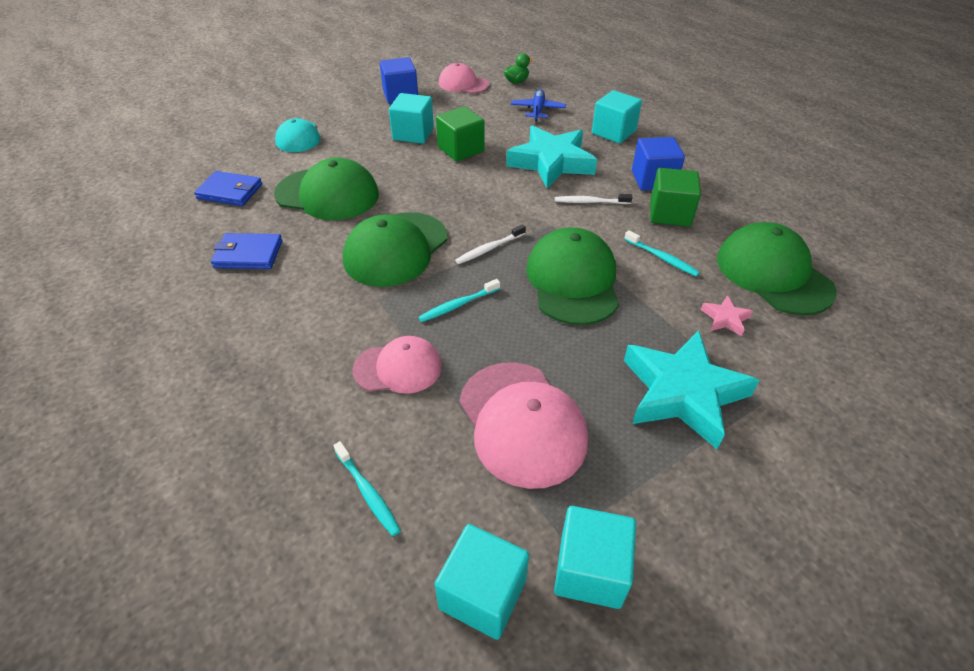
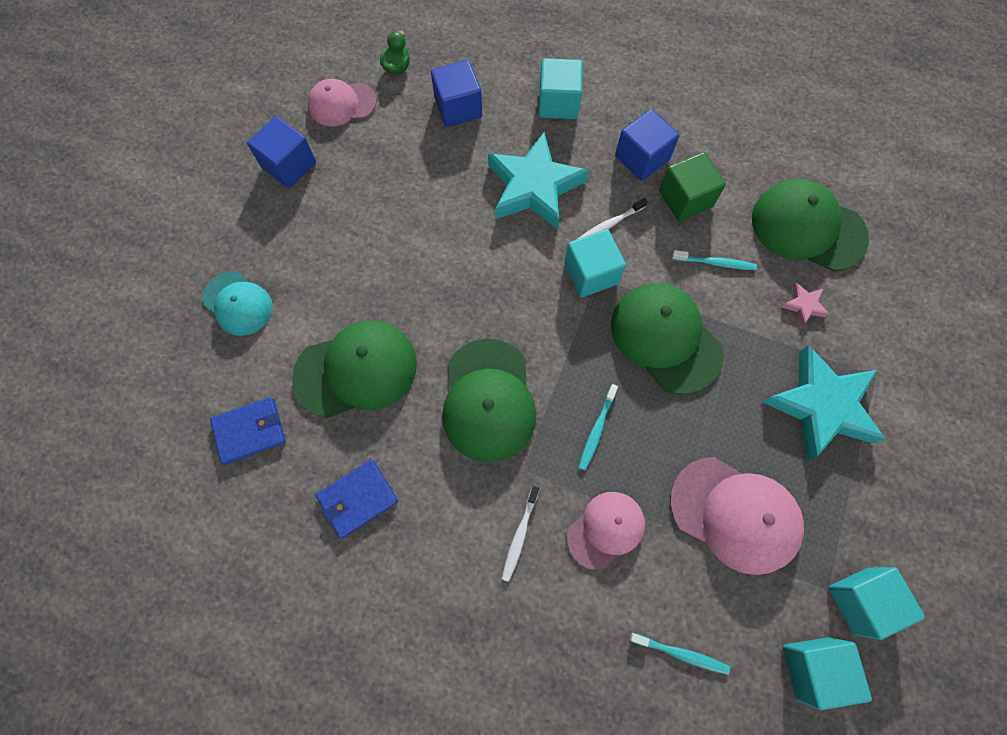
camera: 35 degrees left, 25 degrees up
(413, 134) = (361, 223): turquoise cube -> turquoise cube (591, 273)
(461, 149) = (431, 220): green cube -> none
(489, 248) = (569, 344): white toothbrush -> white toothbrush (520, 535)
(538, 110) = (458, 107): blue plane -> blue cube

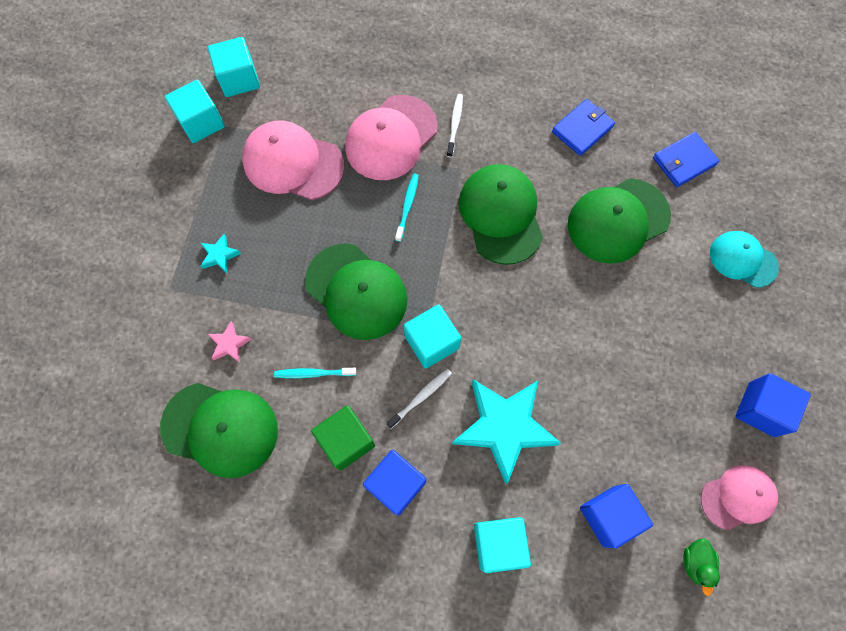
camera: 170 degrees right, 0 degrees up
(606, 530) = (391, 138): pink cap -> pink cap, size x1.59
(680, 653) = (330, 73): turquoise toothbrush -> none
(821, 406) = (220, 255): turquoise star -> turquoise star, size x0.42

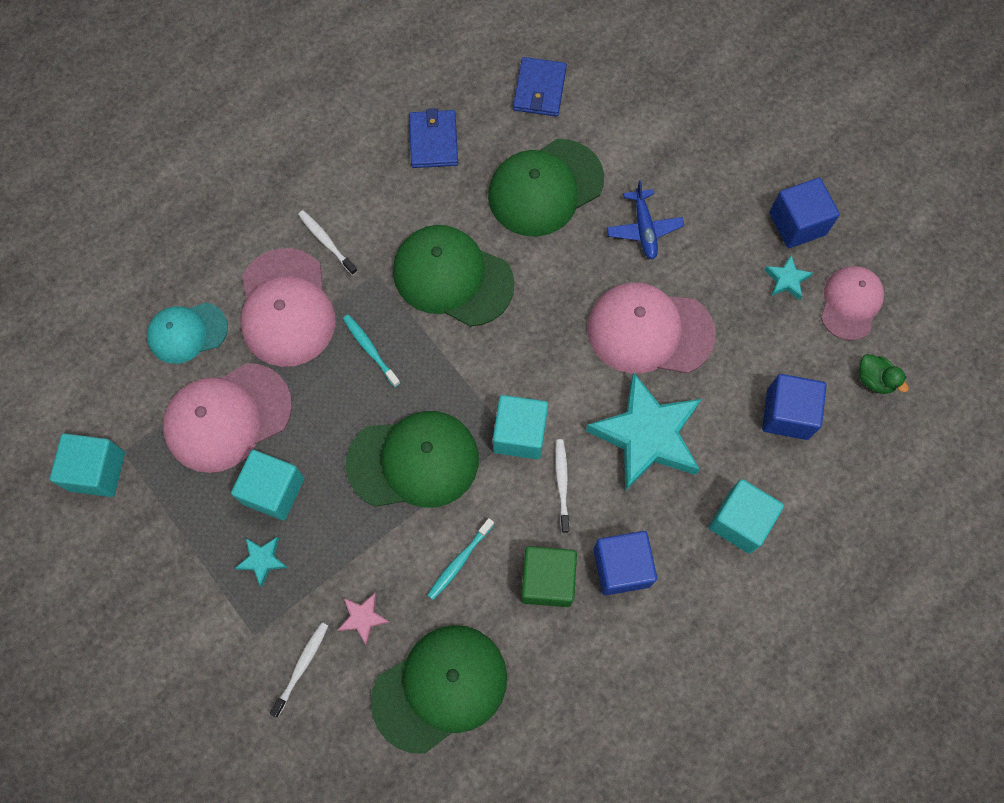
camera: 50 degrees left, 0 degrees up
(170, 332) = (301, 667): none -> white toothbrush
(239, 79) = (83, 398): turquoise cube -> turquoise cube (273, 491)
(581, 369) = (649, 331): none -> pink cap
(618, 221) = (545, 188): green cap -> green cap turned 45 degrees clockwise
(651, 306) = (644, 229): none -> blue plane
(710, 435) = (786, 280): none -> turquoise star
(743, 260) = (665, 124): turquoise cap -> turquoise cap (187, 332)

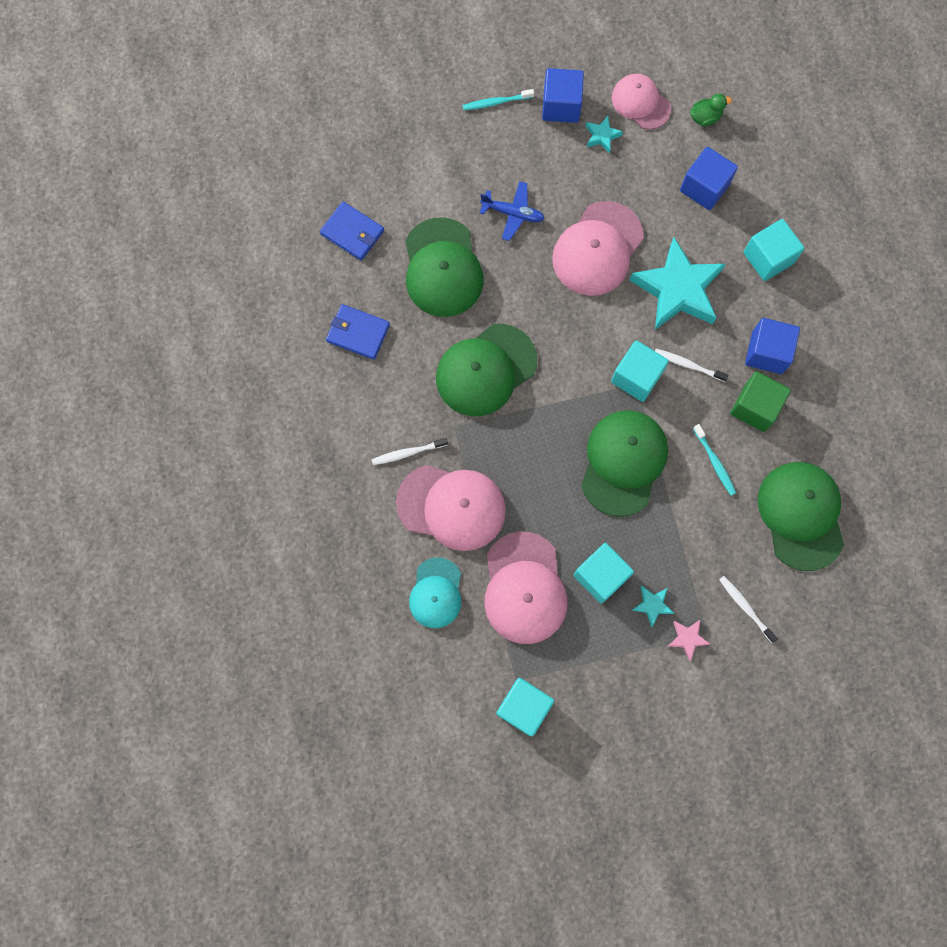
camera: 65 degrees left, 5 degrees up
(363, 618) = (728, 548): pink star -> pink star (687, 638)
(370, 350) = (518, 457): turquoise toothbrush -> turquoise toothbrush (496, 102)

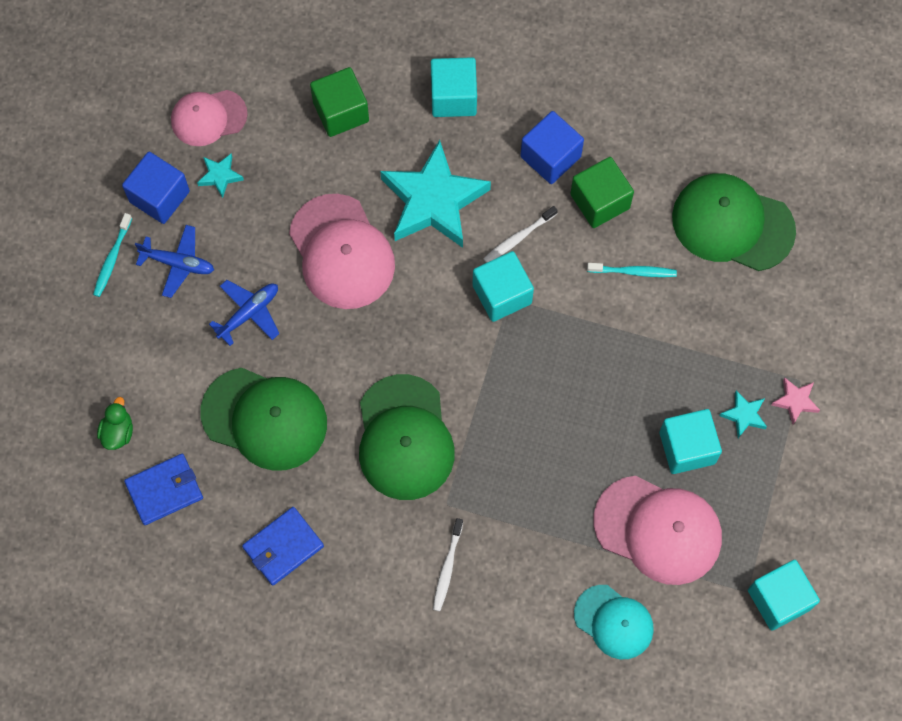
camera: 60 degrees left, 5 degrees down
(451, 507) = (531, 555): pink cap -> none
(520, 146) = (178, 263): none -> blue plane
(623, 462) = (583, 358): green cap -> none
(704, 187) = (341, 112): blue cube -> green cube
(705, 117) = (265, 66): green duck -> green duck (118, 432)
(745, 608) = (795, 329): white toothbrush -> none

